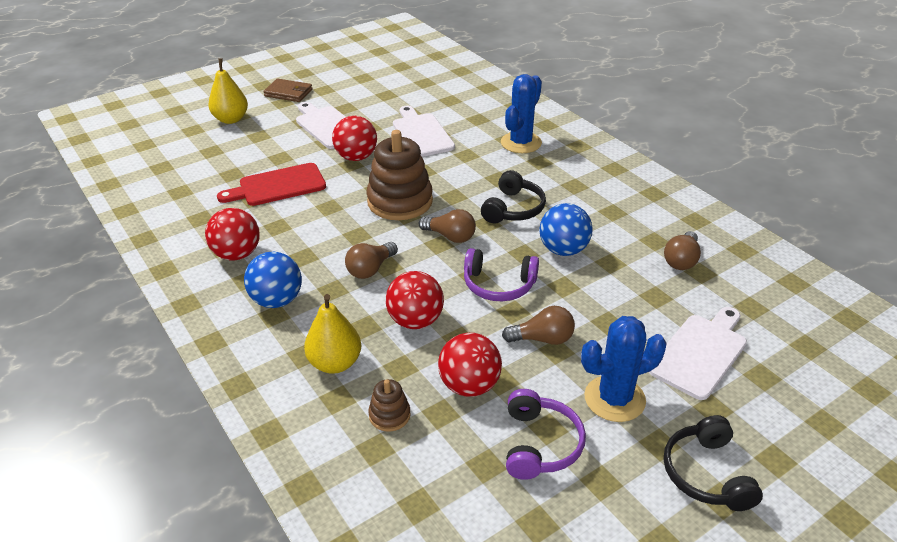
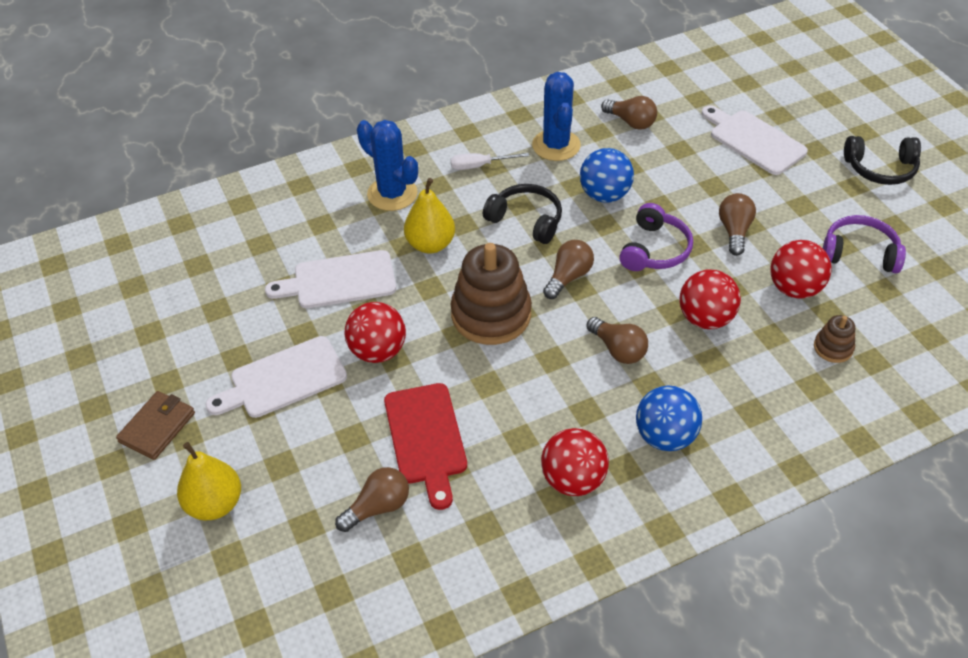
camera: 80 degrees left, 10 degrees up
(222, 174) = (378, 507): none -> brown light bulb
(335, 363) = (766, 386): yellow pear -> yellow pear (430, 244)
(572, 179) = (480, 166): none -> white screwdriver
(614, 399) = (807, 200): blue cactus -> blue cactus (556, 145)

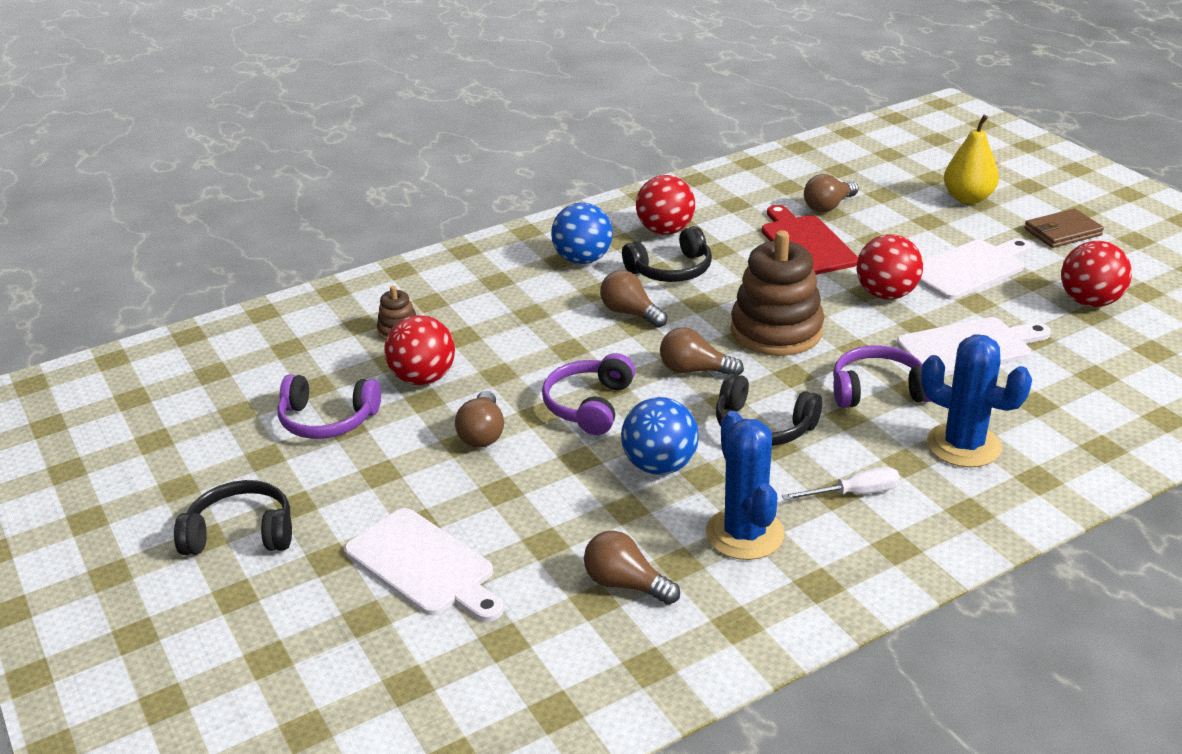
camera: 175 degrees right, 15 degrees down
(157, 427) = (1062, 232): brown wallet -> brown wallet turned 45 degrees clockwise
(430, 244) = (878, 390): yellow pear -> purple headphones
(568, 277) = (694, 370): brown light bulb -> brown light bulb turned 75 degrees clockwise
(574, 409) = (671, 270): none -> black headphones
(705, 318) = (533, 344): red ball -> red ball (1089, 302)

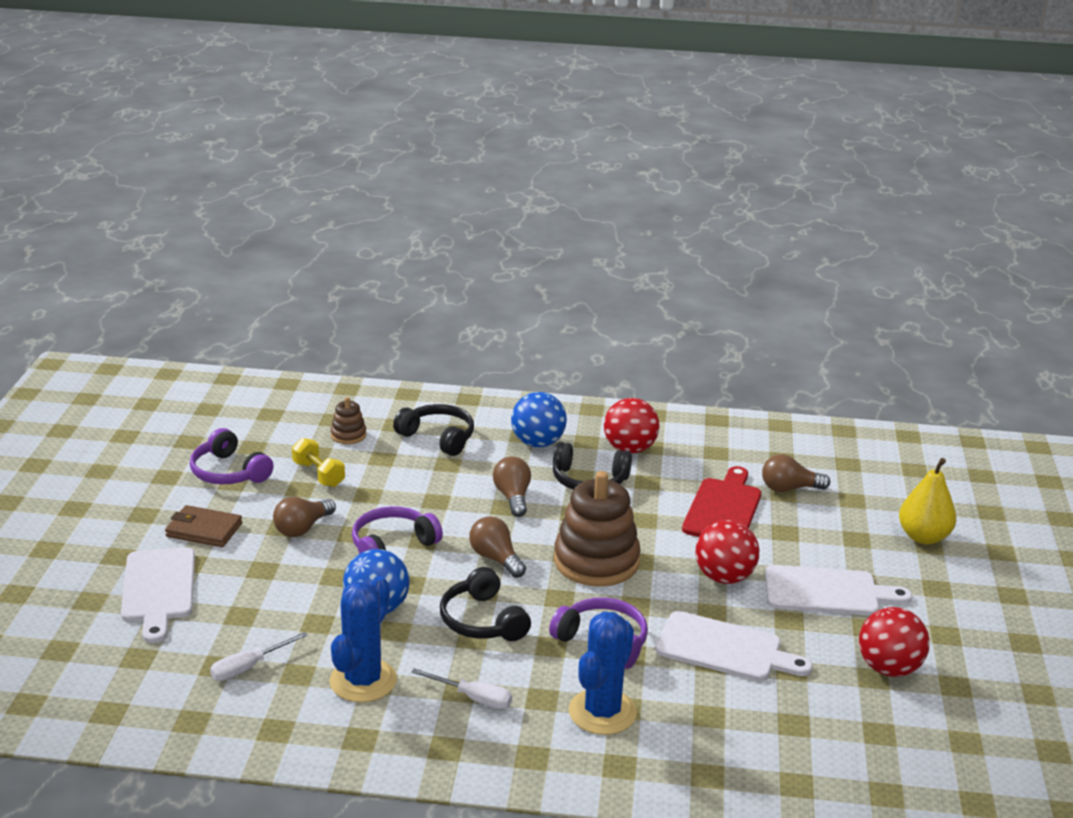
camera: 35 degrees right, 5 degrees down
(241, 533) = (95, 515): black headphones -> black headphones (438, 437)
(423, 378) = (318, 474): red ball -> yellow dumbbell
(625, 584) = (248, 667): brown light bulb -> white screwdriver
(963, 445) = (602, 712): blue cactus -> blue cactus turned 45 degrees clockwise
(1062, 232) = (963, 603): brown wallet -> brown wallet (204, 530)

